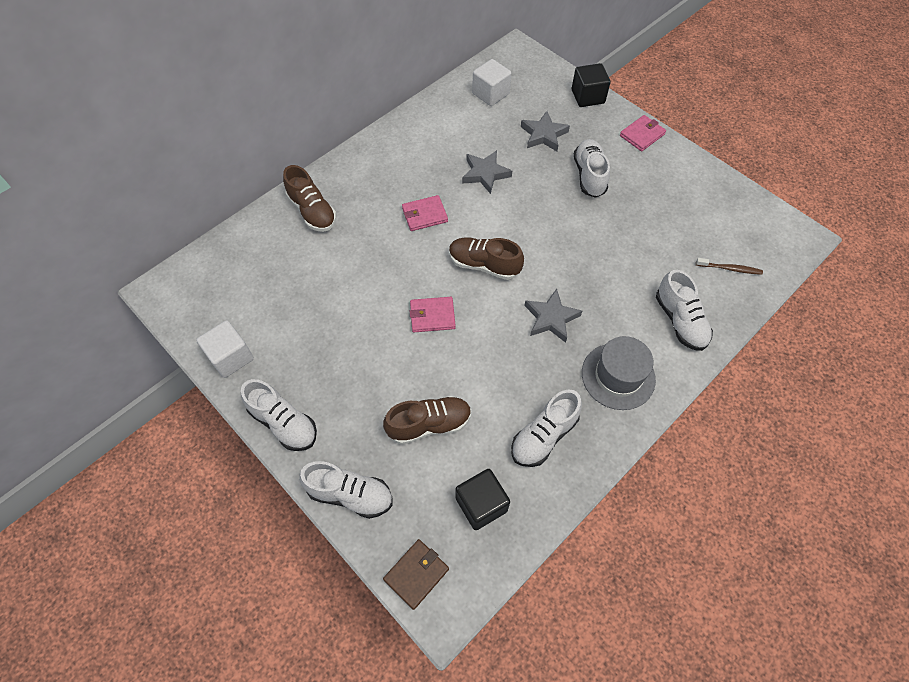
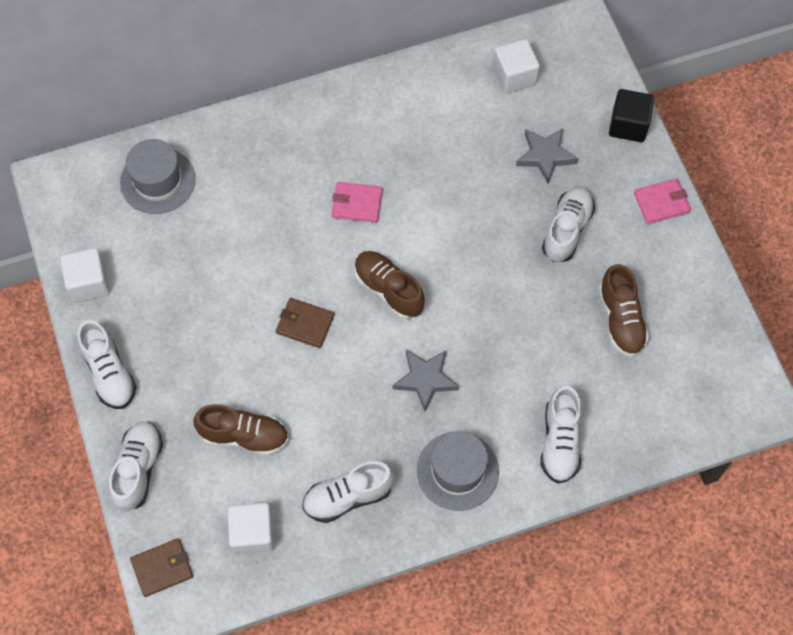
camera: 25 degrees right, 5 degrees up
(254, 257) = (158, 181): none -> grey hat
(312, 211) = (240, 150): brown shoe -> brown shoe (621, 320)
(350, 494) = (138, 469): white shoe -> white shoe turned 120 degrees counterclockwise
(432, 316) = (305, 324): pink wallet -> brown wallet
(481, 504) = (252, 534): black cube -> white cube
(485, 174) = (450, 180): grey star -> none
(730, 269) = (654, 408): brown toothbrush -> none

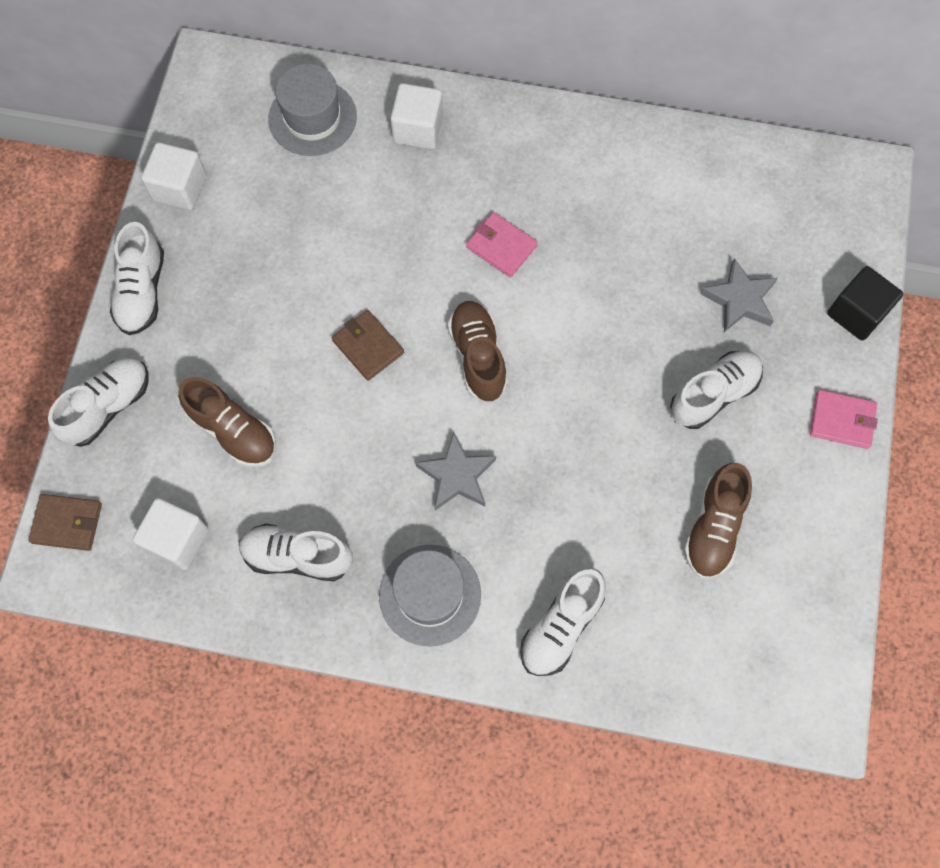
camera: 30 degrees right, 5 degrees up
(514, 76) = (759, 194): white cube -> white cube (418, 129)

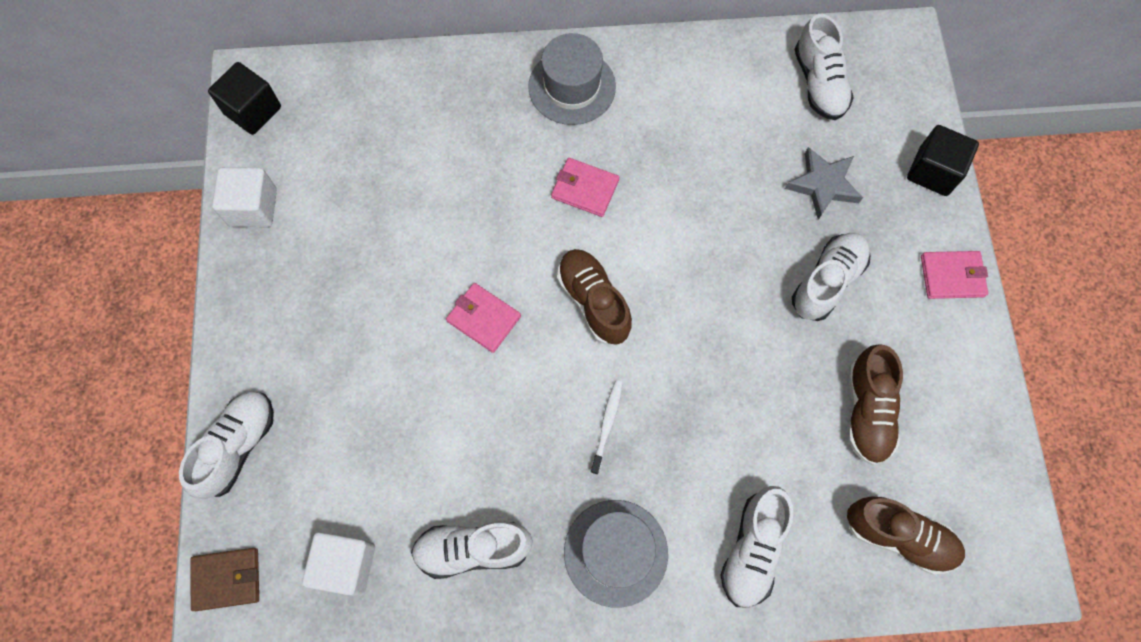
camera: 15 degrees left, 0 degrees up
(142, 291) = (242, 320): white shoe -> white shoe (819, 83)
(204, 95) = (253, 110): none -> black cube
(233, 431) = (372, 438): brown shoe -> brown shoe (898, 536)
(312, 118) = (366, 108): grey hat -> grey hat (572, 87)
(368, 346) = (484, 318): brown wallet -> pink wallet
(418, 129) = (472, 95): white cube -> none
(456, 475) = (607, 424): grey star -> white toothbrush

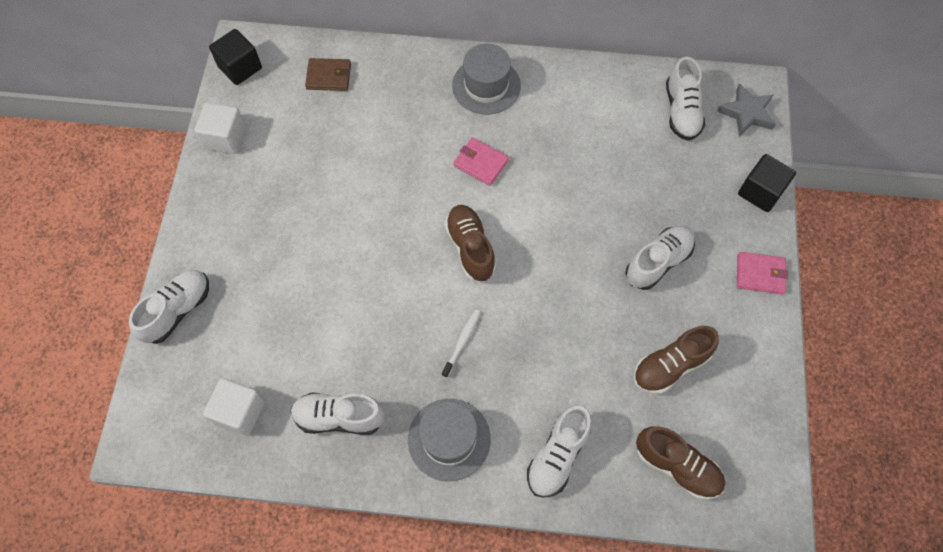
camera: 10 degrees right, 5 degrees down
(227, 579) = (148, 407): brown wallet -> brown wallet (328, 76)
(484, 318) = (383, 247): pink wallet -> none
(823, 185) = (669, 189): grey star -> grey star (747, 113)
(867, 411) = (670, 366): brown shoe -> brown shoe turned 45 degrees clockwise

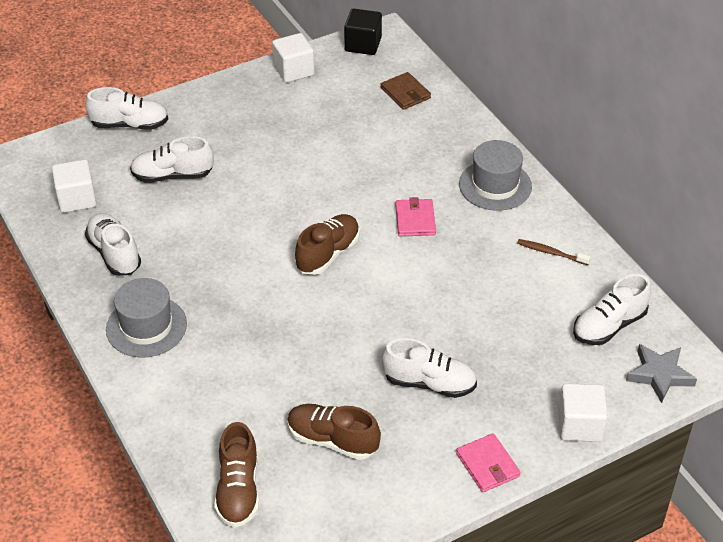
camera: 55 degrees right, 20 degrees down
(462, 342) = (238, 292): white toothbrush -> none
(557, 456) = (185, 402): white shoe -> white shoe (172, 175)
(584, 98) = (551, 253): none -> brown toothbrush
(760, 192) = (579, 425): black cube -> white cube

